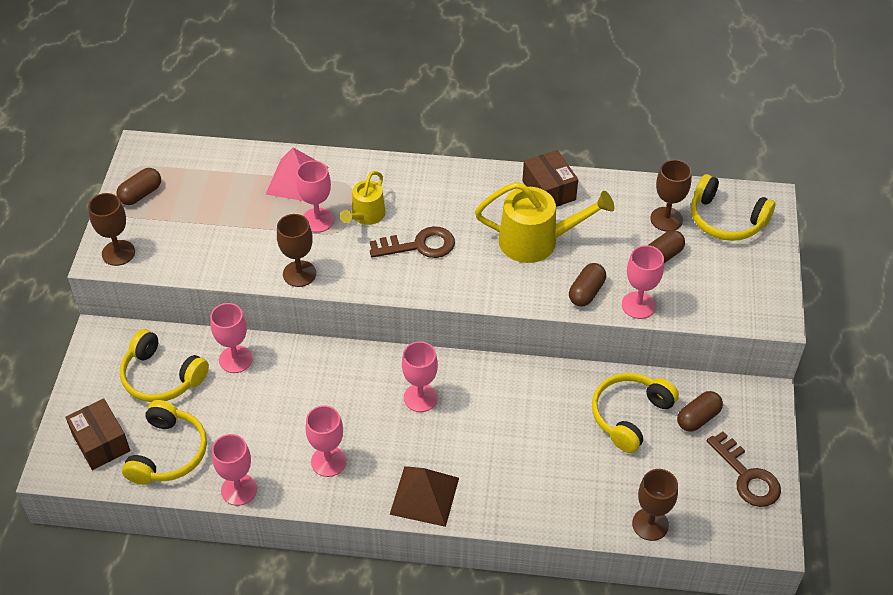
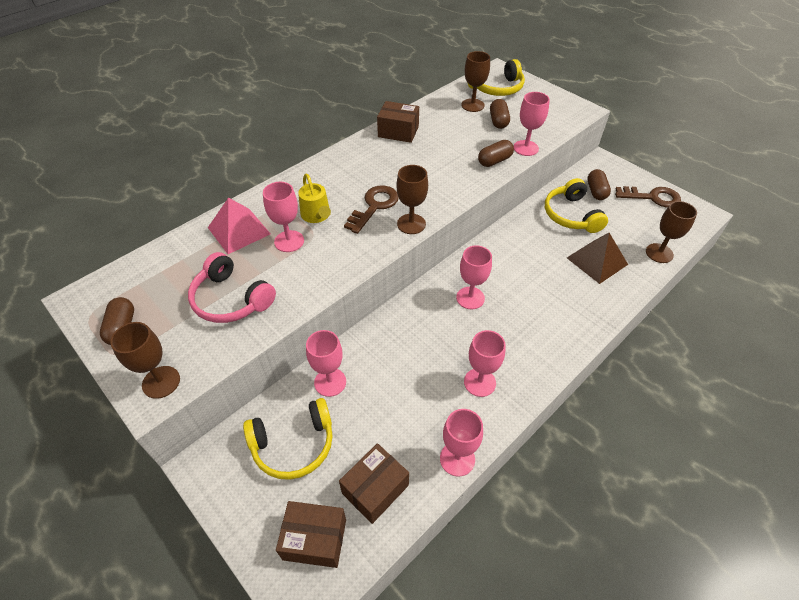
camera: 50 degrees left, 0 degrees up
(168, 453) = (375, 489): yellow headphones -> brown box
(223, 232) = (231, 299): none -> pink headphones
(299, 274) = (326, 279): brown goblet -> brown goblet (411, 224)
(424, 495) = (555, 345): brown pyramid -> brown pyramid (597, 261)
(537, 241) = (432, 157): yellow watering can -> none
(586, 292) = (494, 161): brown capsule -> brown capsule turned 75 degrees clockwise

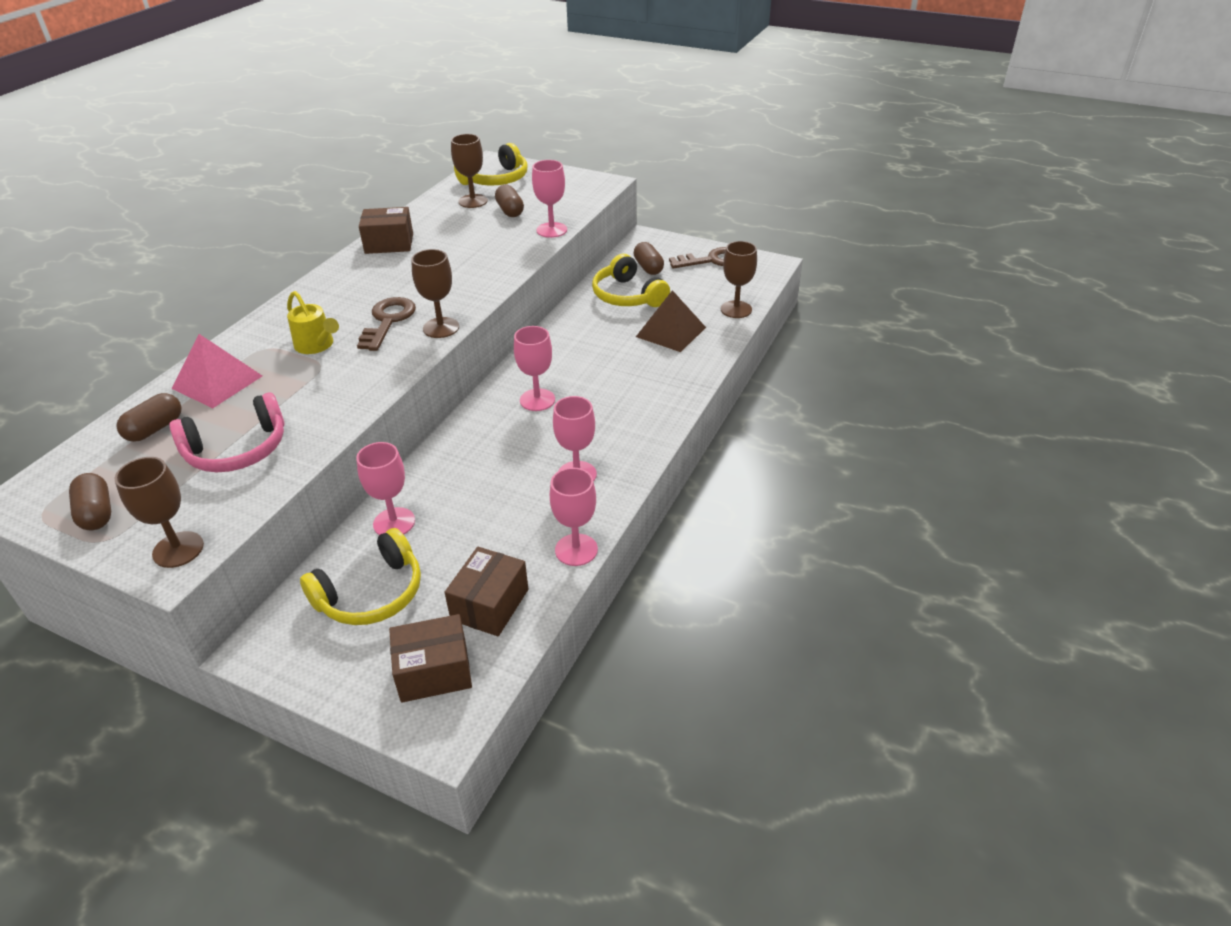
camera: 20 degrees left, 10 degrees down
(231, 299) = (237, 450): pink headphones -> pink headphones turned 45 degrees counterclockwise
(289, 241) = (290, 377): pink goblet -> none
(494, 161) = (519, 249): brown capsule -> brown capsule (155, 429)

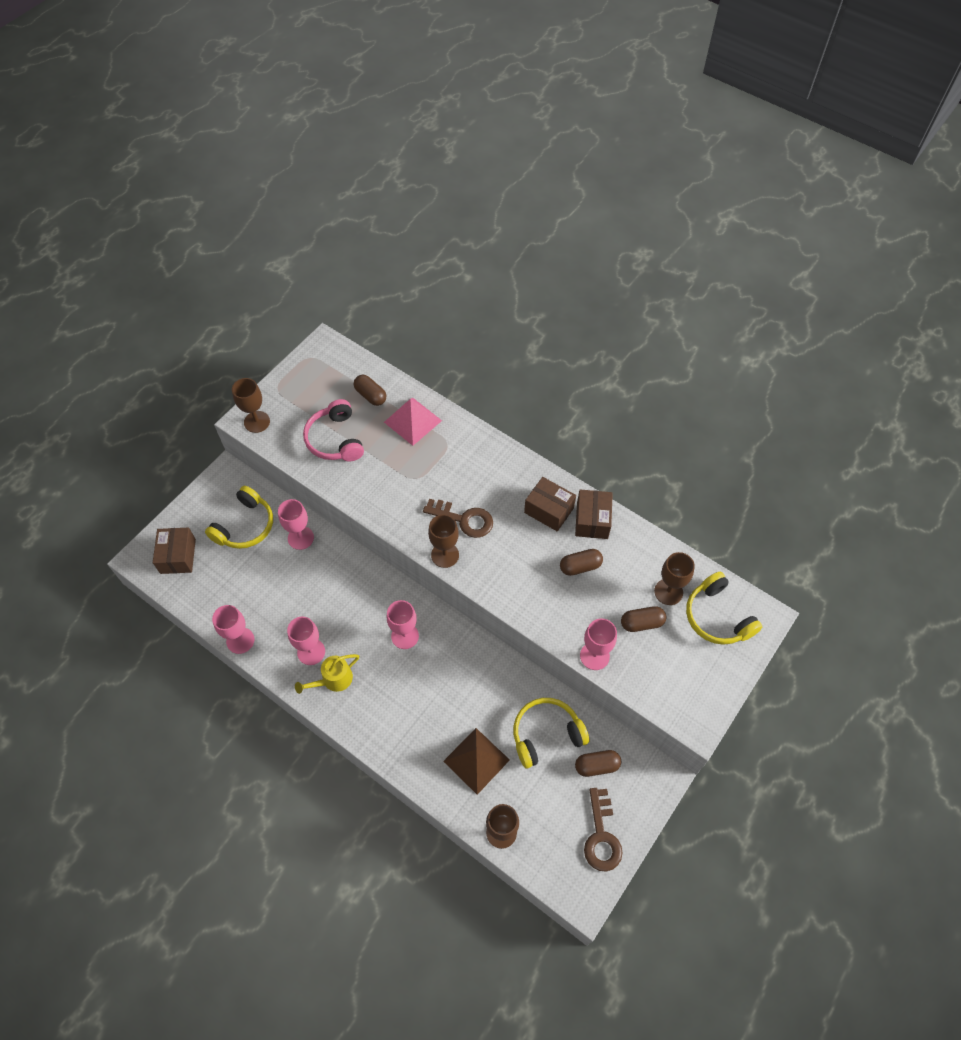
camera: 100 degrees right, 20 degrees up
(96, 513) = (300, 381): brown capsule -> brown capsule (580, 566)
(317, 345) = (442, 475): yellow watering can -> yellow watering can (333, 680)
(371, 594) = (245, 526): yellow headphones -> yellow headphones turned 120 degrees counterclockwise
(490, 604) = (214, 587): brown box -> brown box (549, 510)

